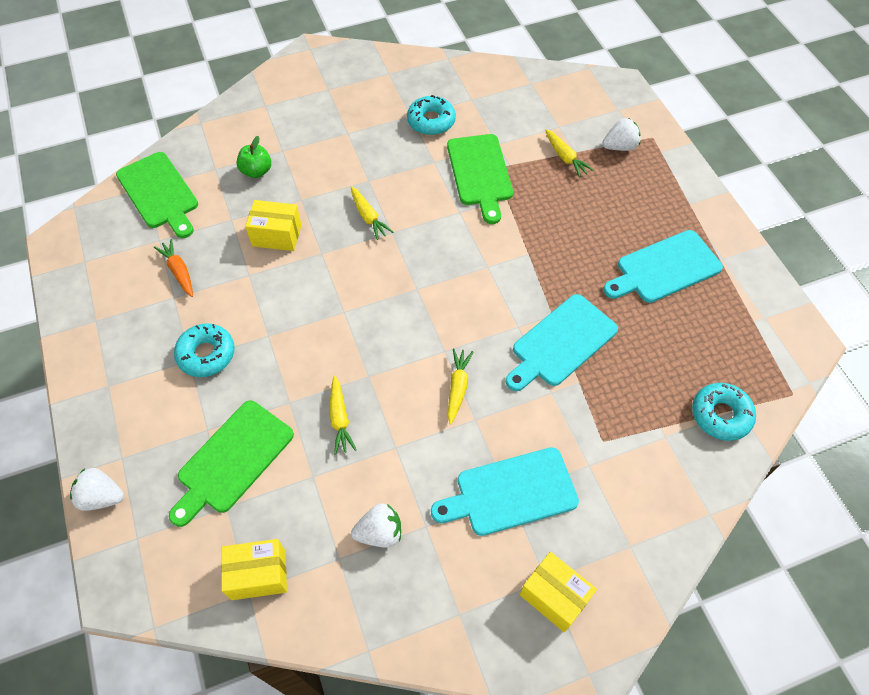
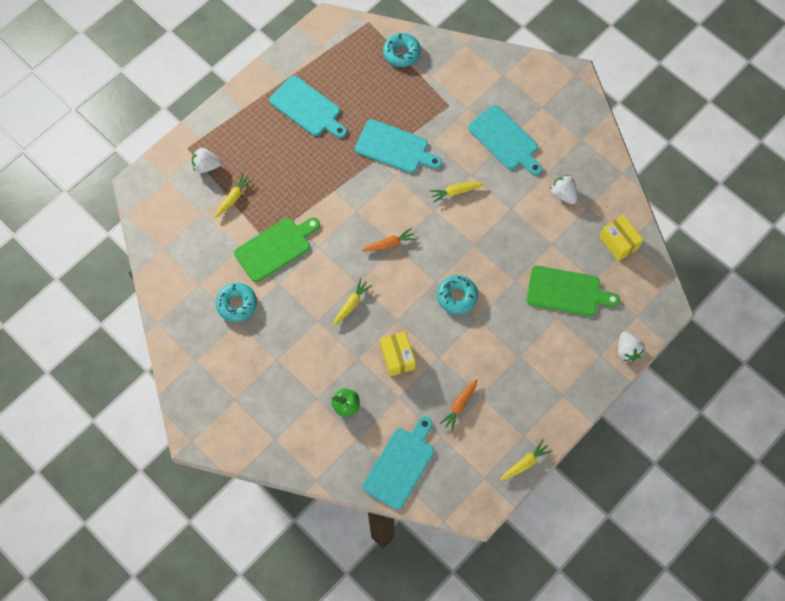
camera: 115 degrees left, 10 degrees up
(159, 193) = (400, 465): green cutting board -> turquoise cutting board
(206, 354) = (510, 348): turquoise donut -> turquoise donut (457, 296)
(340, 419) = (510, 247): yellow carrot -> yellow carrot (525, 463)
(423, 282) = (389, 244): none -> orange carrot
(554, 596) = (548, 101): yellow box -> none
(619, 147) = (206, 166): white strawberry -> white strawberry turned 45 degrees counterclockwise

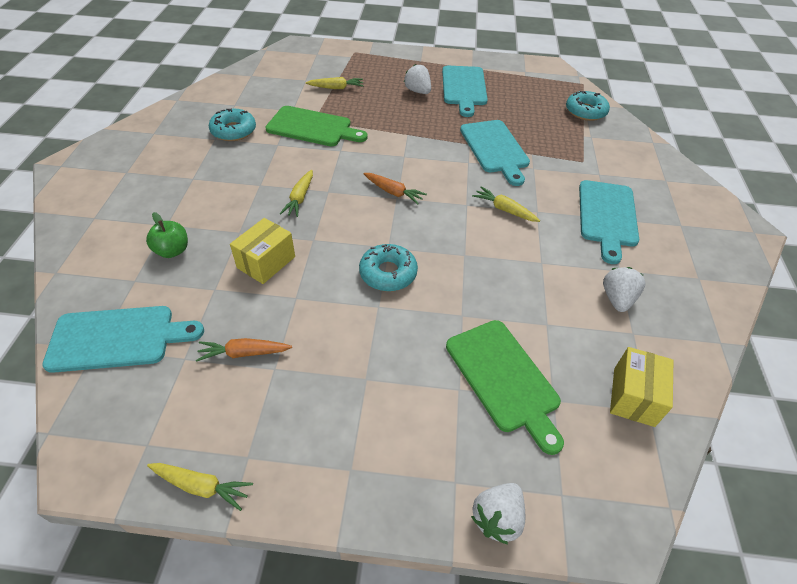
camera: 50 degrees right, 20 degrees down
(206, 166) = (349, 65): white strawberry -> white strawberry (418, 91)
(351, 304) = (300, 198): yellow carrot -> yellow carrot turned 105 degrees clockwise

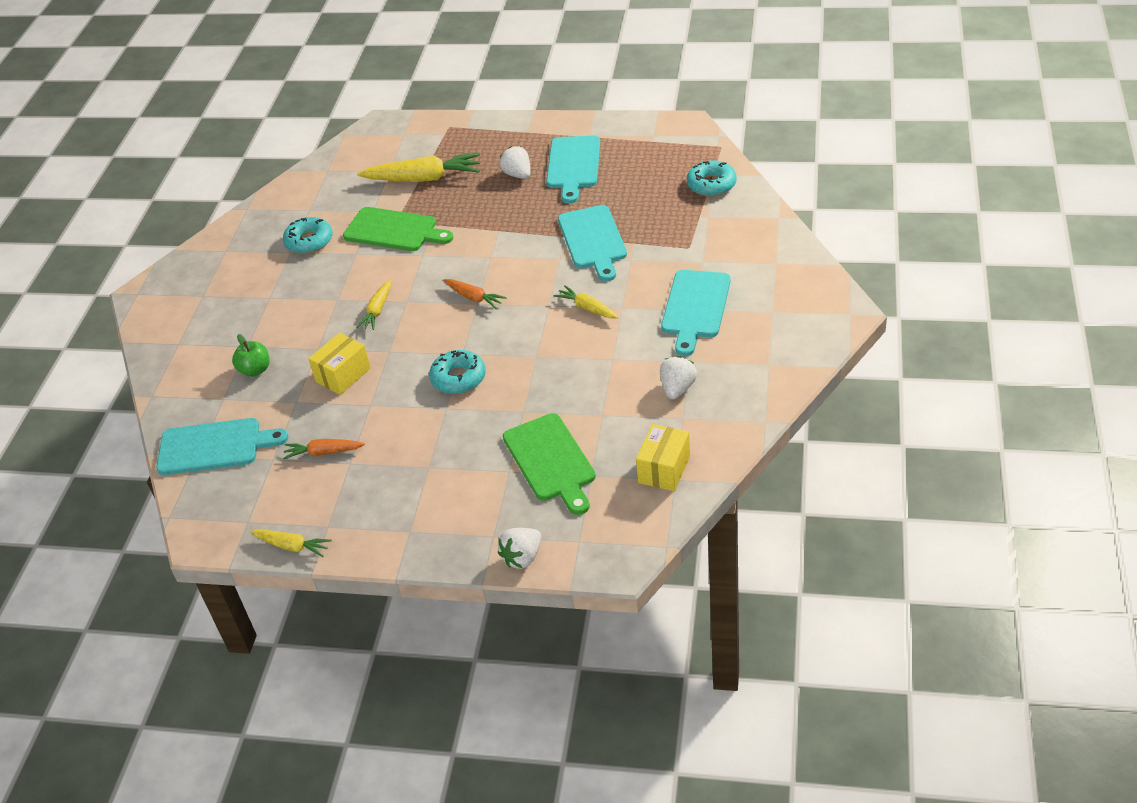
camera: 10 degrees right, 5 degrees down
(336, 88) = (424, 178): yellow carrot -> yellow carrot, size x1.87

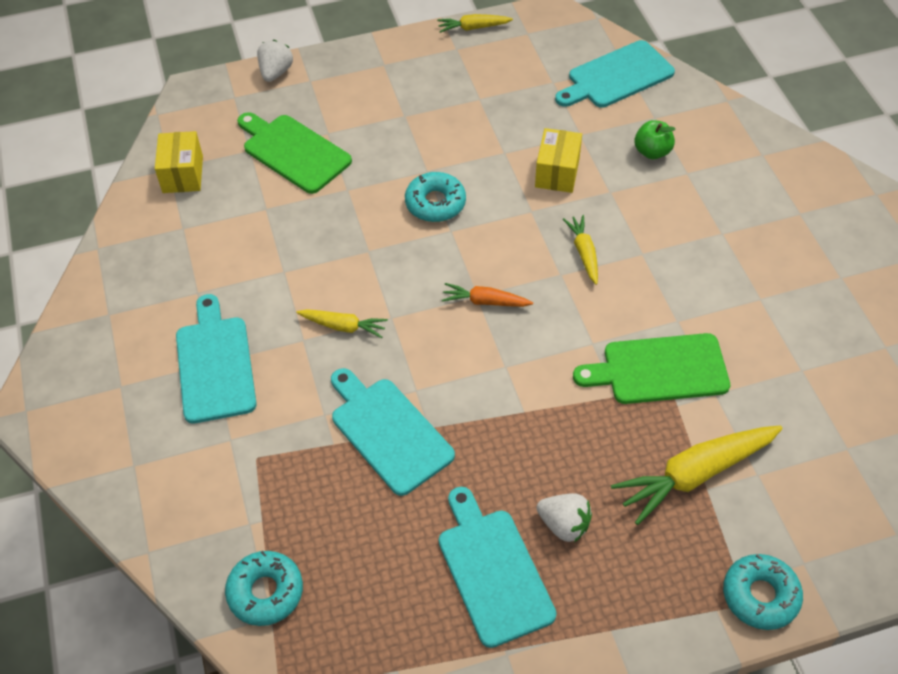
camera: 150 degrees right, 10 degrees up
(309, 241) = (752, 321): turquoise donut -> turquoise donut (760, 596)
(323, 452) = (511, 100): orange carrot -> none
(677, 388) = (199, 257): white strawberry -> none

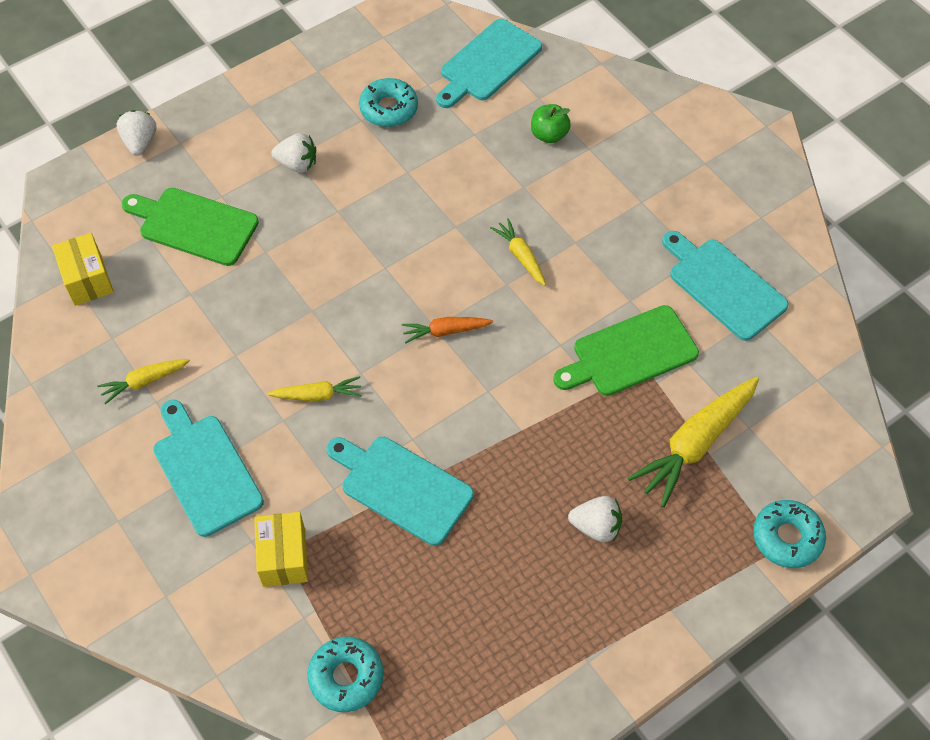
camera: 20 degrees left, 5 degrees up
(406, 122) = (297, 164): none -> white strawberry
(435, 203) = (359, 243): turquoise donut -> turquoise donut (389, 109)
(473, 28) = (326, 44): yellow carrot -> yellow carrot (144, 382)
(493, 571) = (548, 589): turquoise cutting board -> turquoise cutting board (723, 286)
(557, 172) = (466, 180): yellow box -> yellow box (284, 557)

